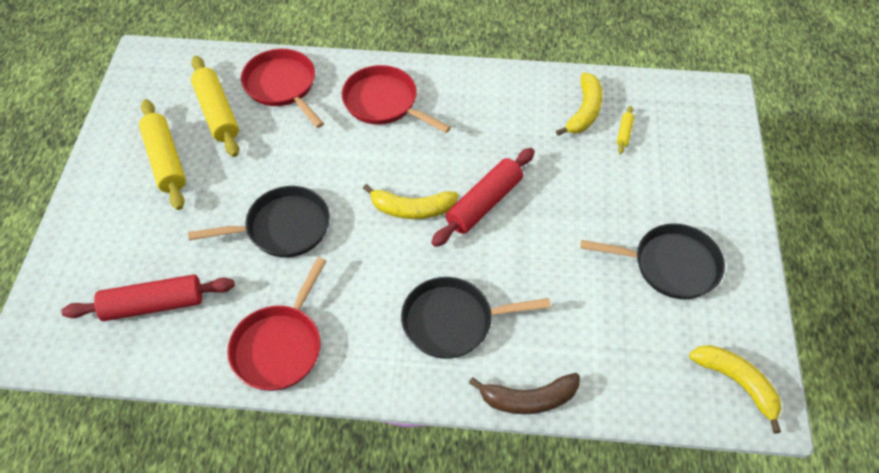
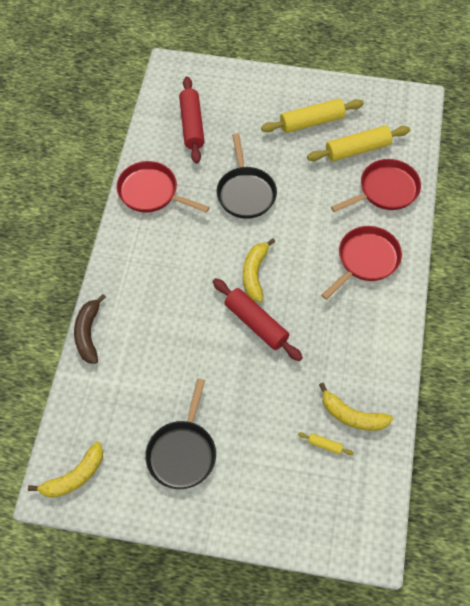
camera: 95 degrees right, 5 degrees up
(453, 321) = (155, 293): black pan -> none

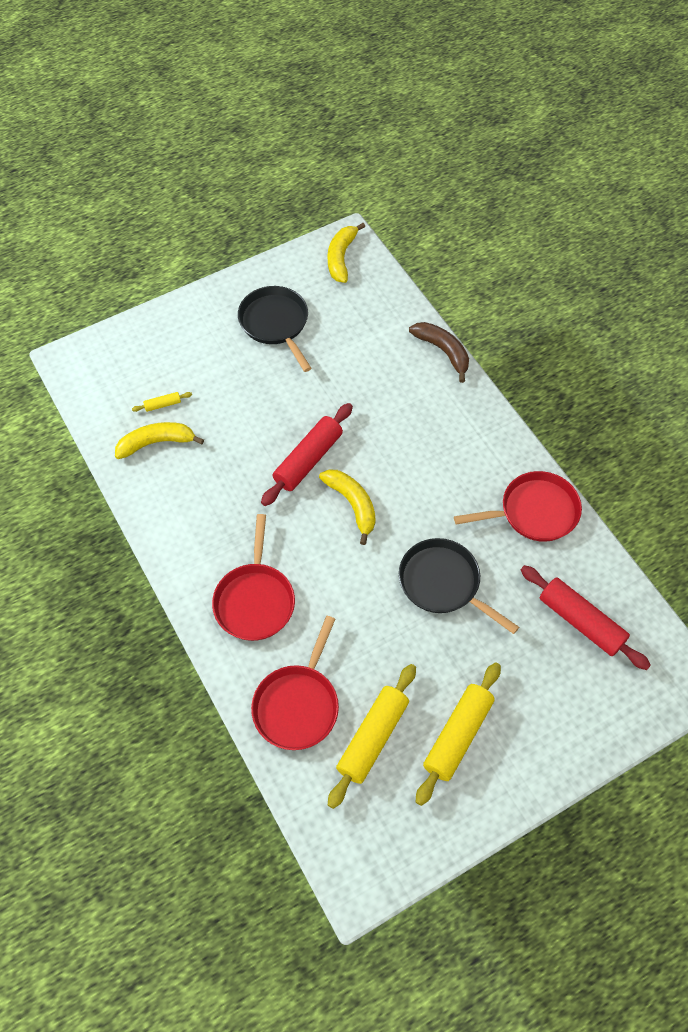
camera: 140 degrees right, 0 degrees up
(256, 323) = (308, 460): red rolling pin -> red rolling pin turned 60 degrees counterclockwise

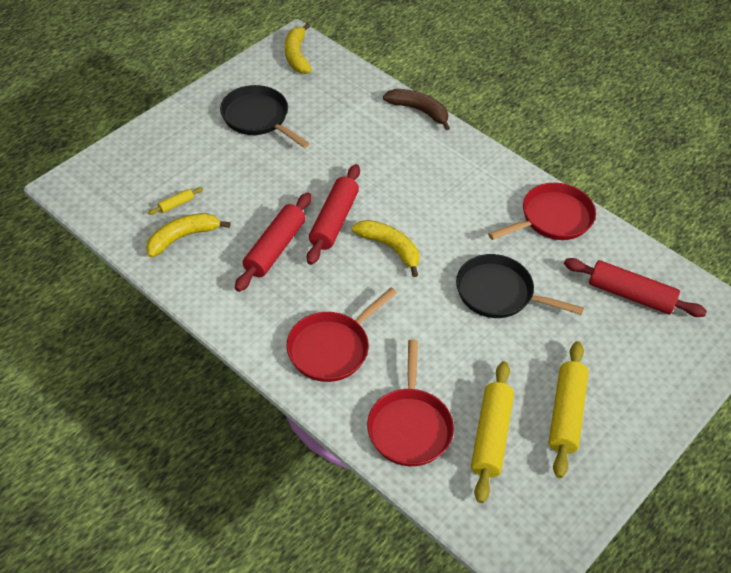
camera: 20 degrees left, 10 degrees down
(239, 476) = (274, 248): none -> red rolling pin
(255, 600) = (332, 348): red pan -> red pan turned 60 degrees clockwise

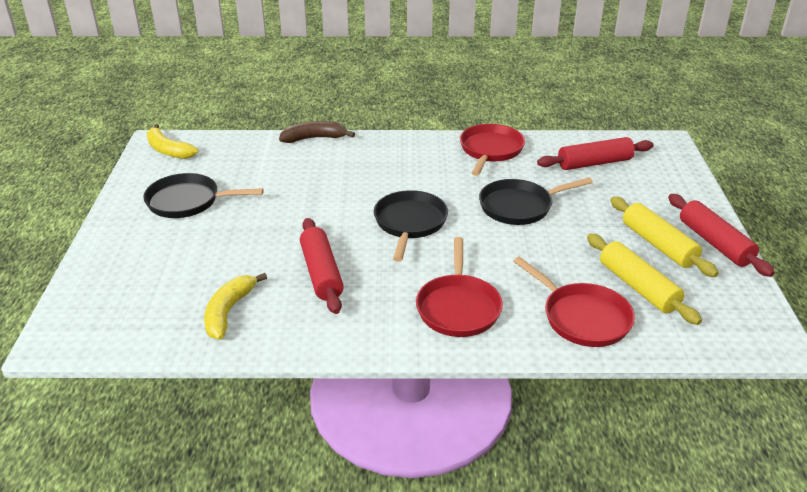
camera: 40 degrees left, 15 degrees down
(176, 204) = (190, 293): yellow rolling pin -> none
(334, 221) = (344, 231): red rolling pin -> red rolling pin (715, 243)
(390, 248) = (410, 223): yellow banana -> black pan

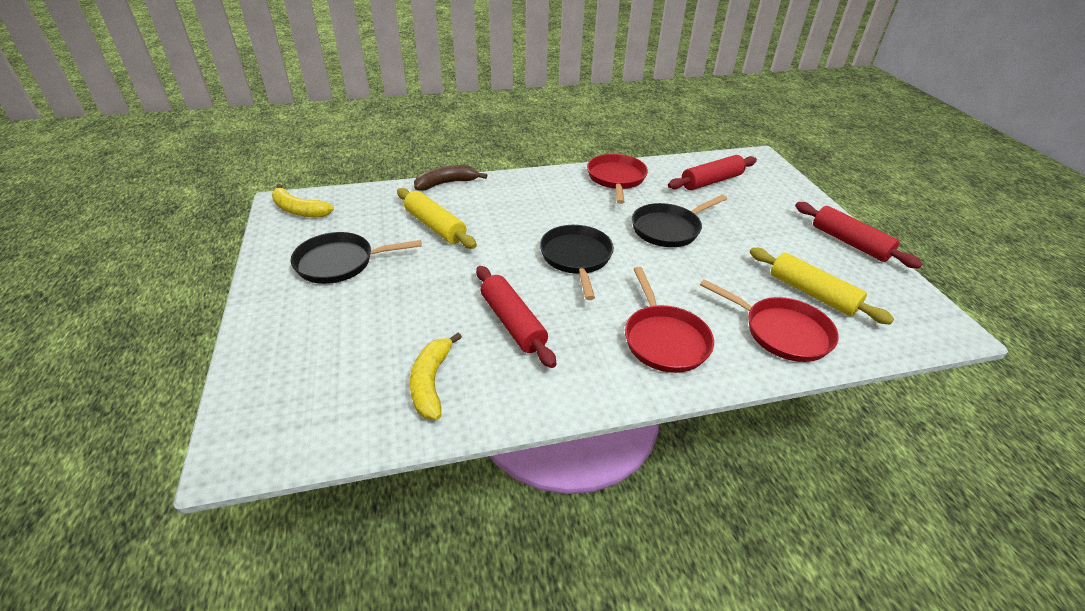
camera: 15 degrees left, 5 degrees up
(658, 245) = (805, 250): yellow rolling pin -> yellow rolling pin (435, 226)

